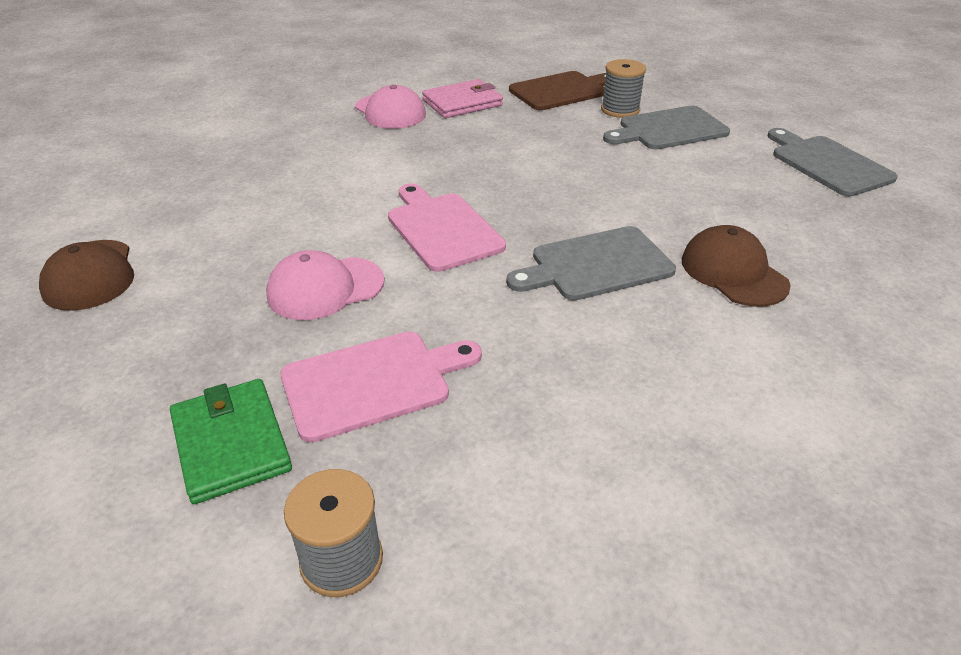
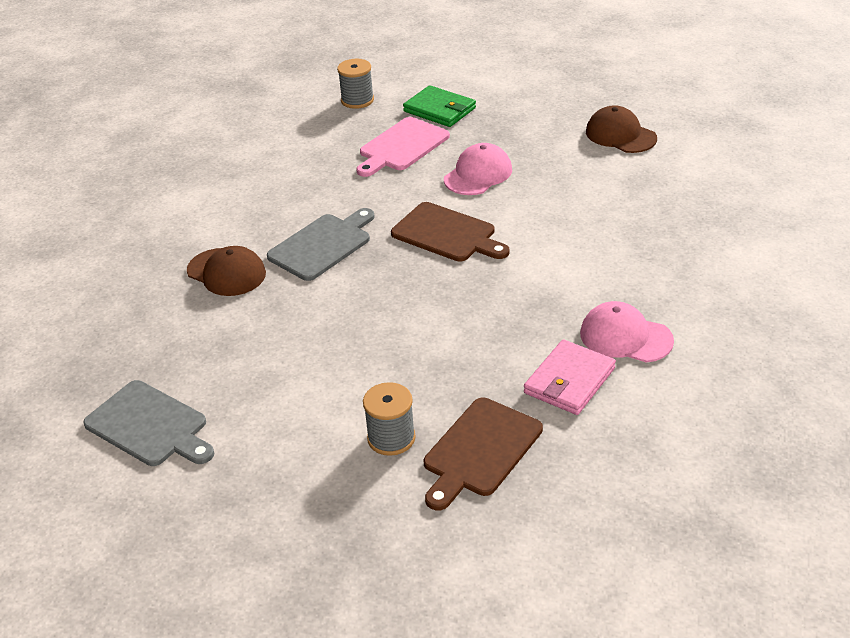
camera: 155 degrees right, 0 degrees up
(442, 229) = (447, 234): pink cutting board -> brown cutting board
(669, 129) = (323, 422): grey cutting board -> none

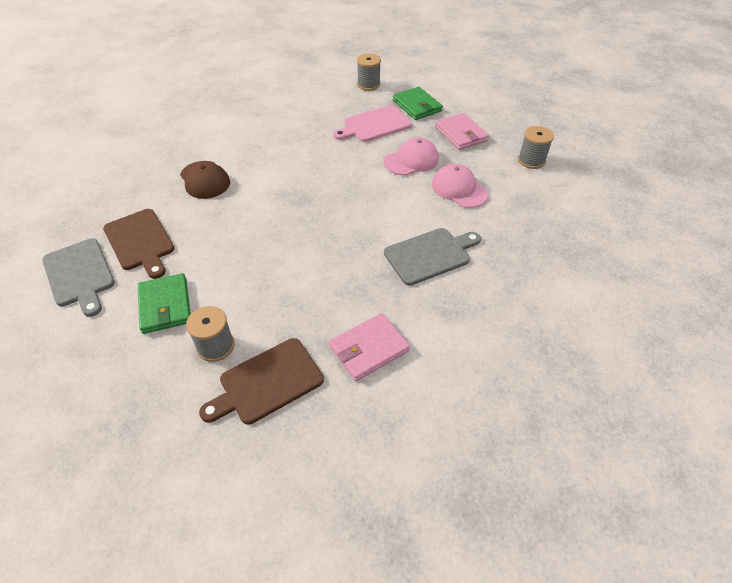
camera: 20 degrees right, 10 degrees up
(293, 420) = (165, 305): none -> green wallet
(322, 245) = (275, 180): grey cutting board -> grey cutting board (430, 255)
(447, 234) = (361, 198): brown cutting board -> brown cutting board (140, 241)
(517, 128) = (461, 134): none -> pink wallet
(620, 135) = (531, 160): brown cap -> grey spool
(625, 337) = (434, 327): pink cap -> pink cap (459, 189)

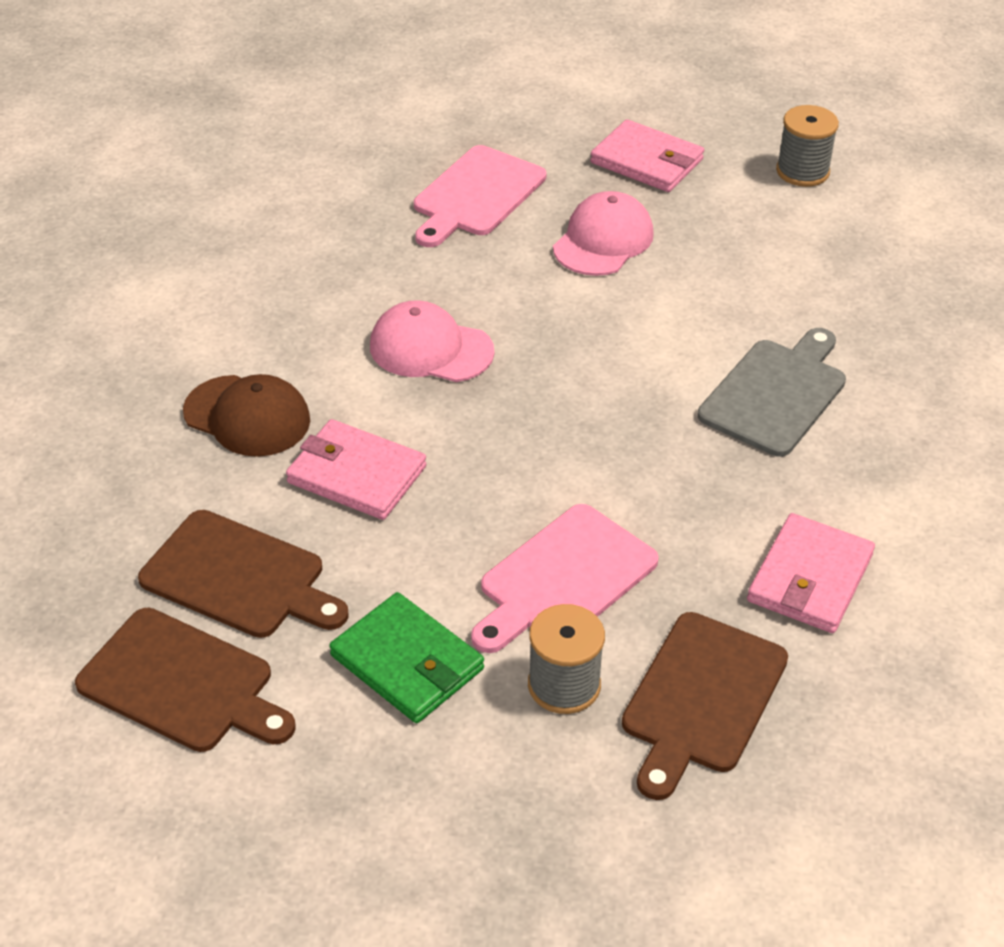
camera: 30 degrees left, 5 degrees down
(80, 274) = (182, 683): grey cutting board -> brown cutting board
(222, 219) = (356, 474): none -> pink wallet
(260, 298) = (564, 579): none -> pink cutting board
(368, 84) = (390, 117): grey spool -> none
(417, 106) = (521, 132): green wallet -> none
(459, 189) = (728, 264): pink cap -> pink cap (430, 349)

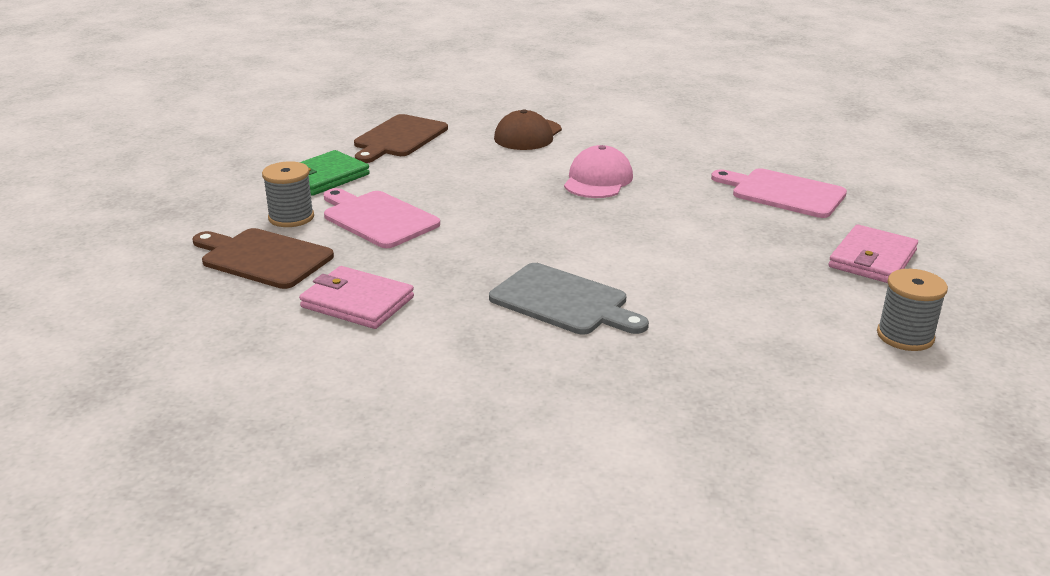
camera: 90 degrees right, 15 degrees down
(182, 683) = (329, 130): brown cutting board -> none
(356, 474) = (477, 162): pink wallet -> none
(603, 240) = (745, 238): pink cap -> none

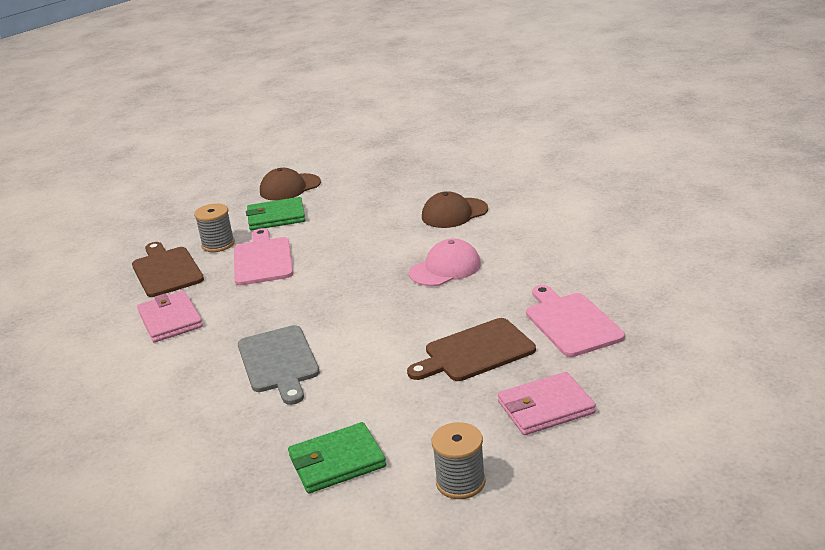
camera: 40 degrees right, 0 degrees up
(293, 148) = (290, 187): none -> brown cap
(399, 138) = (364, 195): brown cutting board -> brown cutting board (475, 352)
(773, 362) = (337, 461): none -> green wallet

